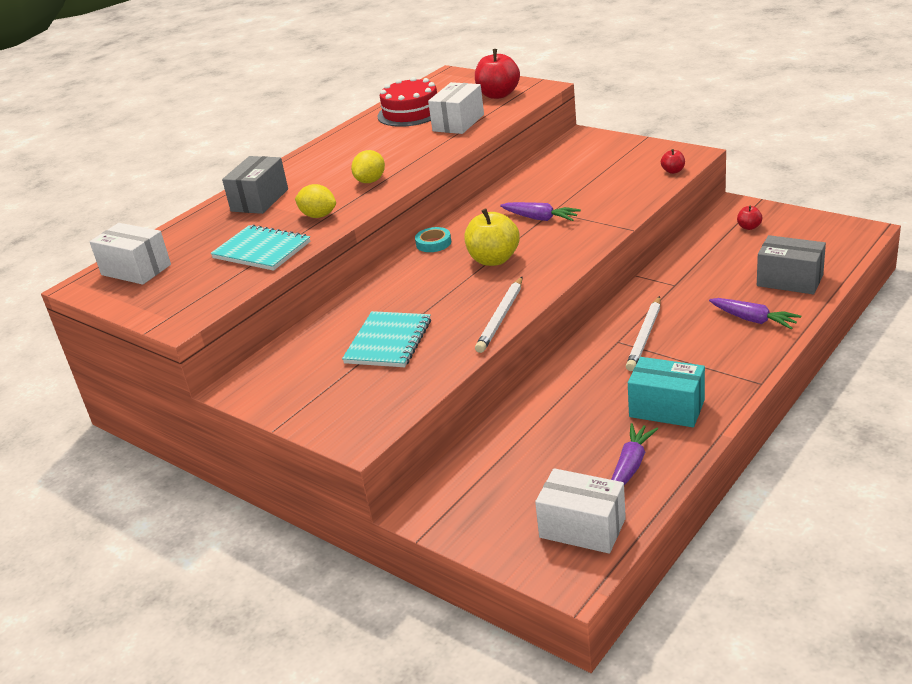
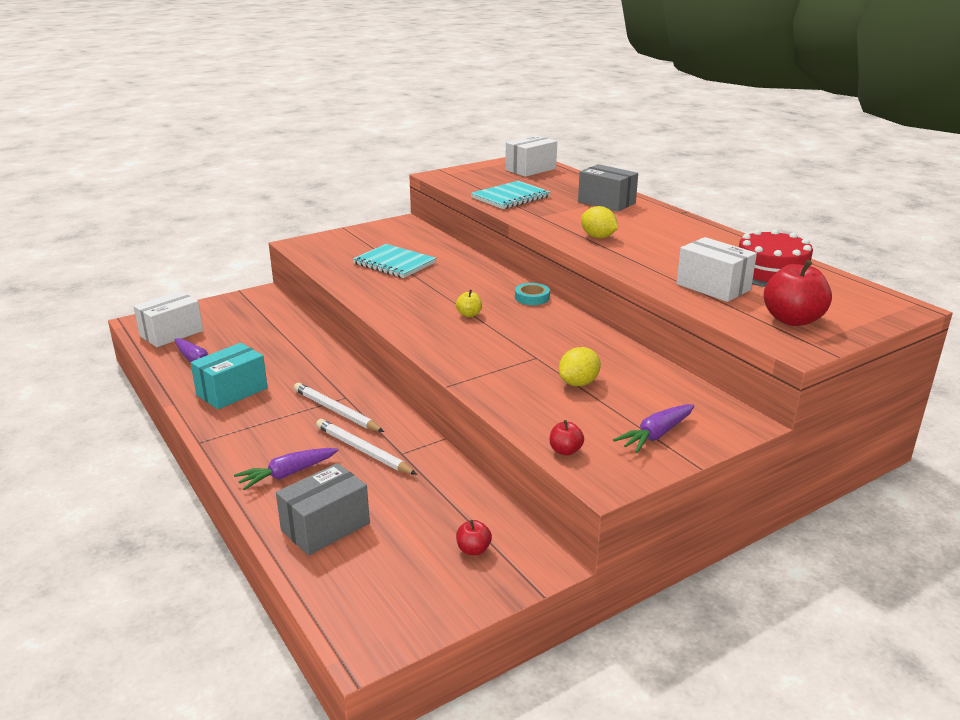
camera: 105 degrees right, 5 degrees down
(318, 216) = (548, 215): yellow lemon -> yellow lemon (578, 383)
(494, 260) = (469, 314): yellow apple -> yellow apple, size x0.49
(500, 317) = (372, 301): white pencil -> white pencil (363, 450)
(540, 218) = (527, 348): purple carrot -> purple carrot (656, 435)

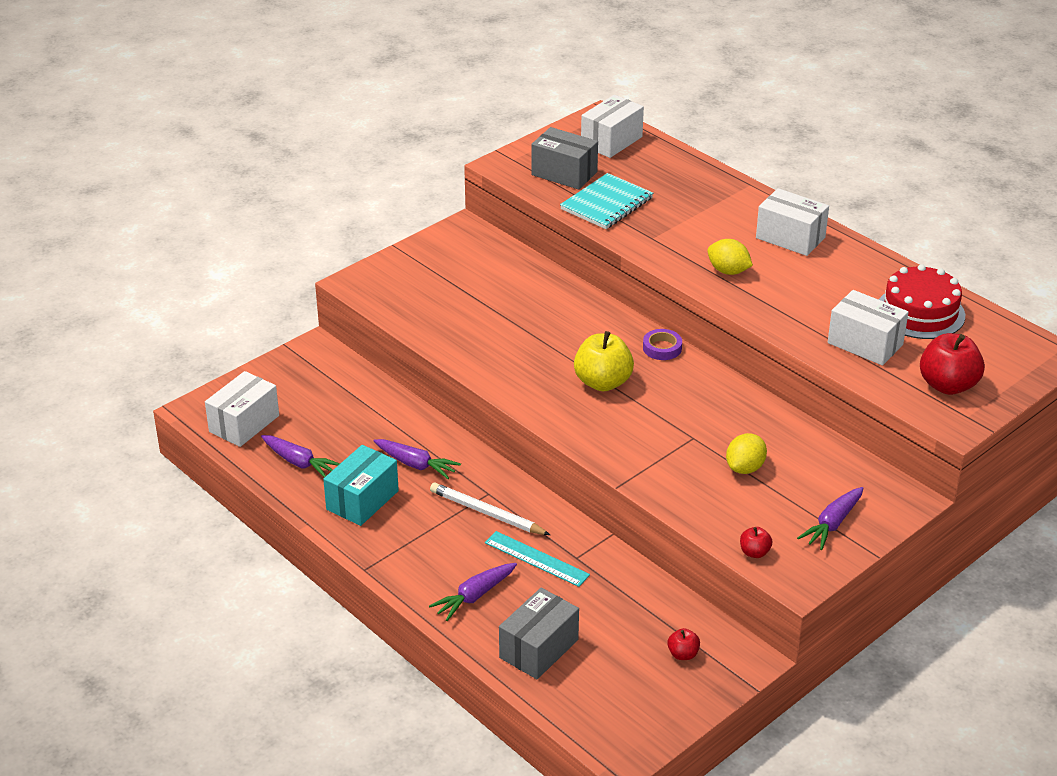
camera: 10 degrees left, 10 degrees up
(294, 371) = (416, 464): none -> purple carrot
(363, 450) = (536, 559): white pencil -> turquoise ruler
(394, 263) = (486, 306): turquoise notebook -> none
(469, 314) = (603, 382): yellow apple -> yellow apple, size x2.06
(532, 297) = (662, 348): turquoise tape -> purple tape
(606, 202) = (721, 204): grey box -> grey box (564, 173)
(660, 223) = (790, 238): none -> white box

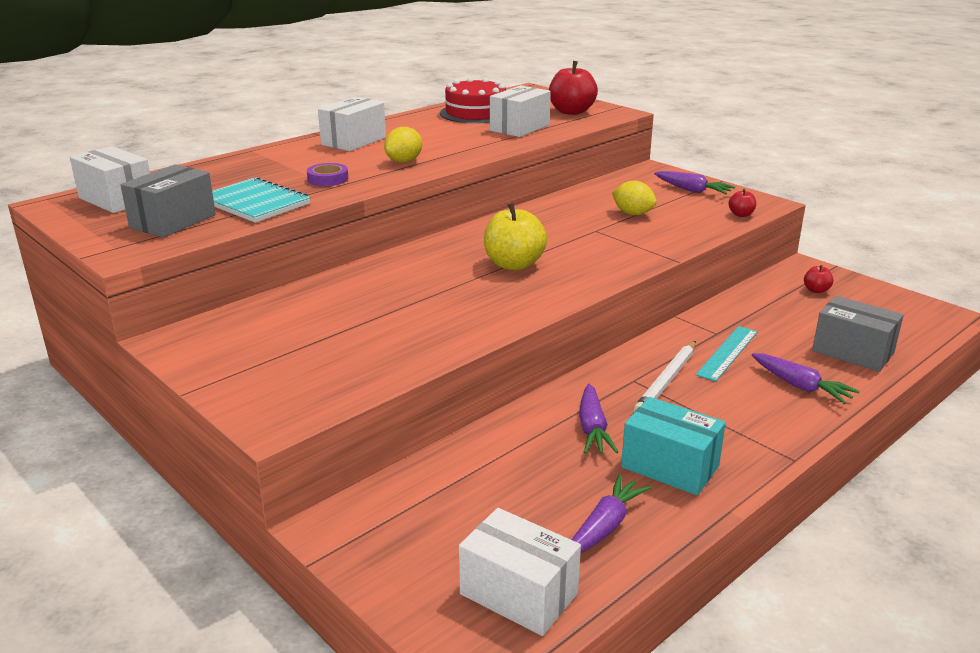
camera: 90 degrees left, 10 degrees down
(416, 464) = (592, 428): purple carrot -> purple carrot turned 150 degrees clockwise
(662, 348) = (456, 238): purple tape -> purple tape (328, 179)

